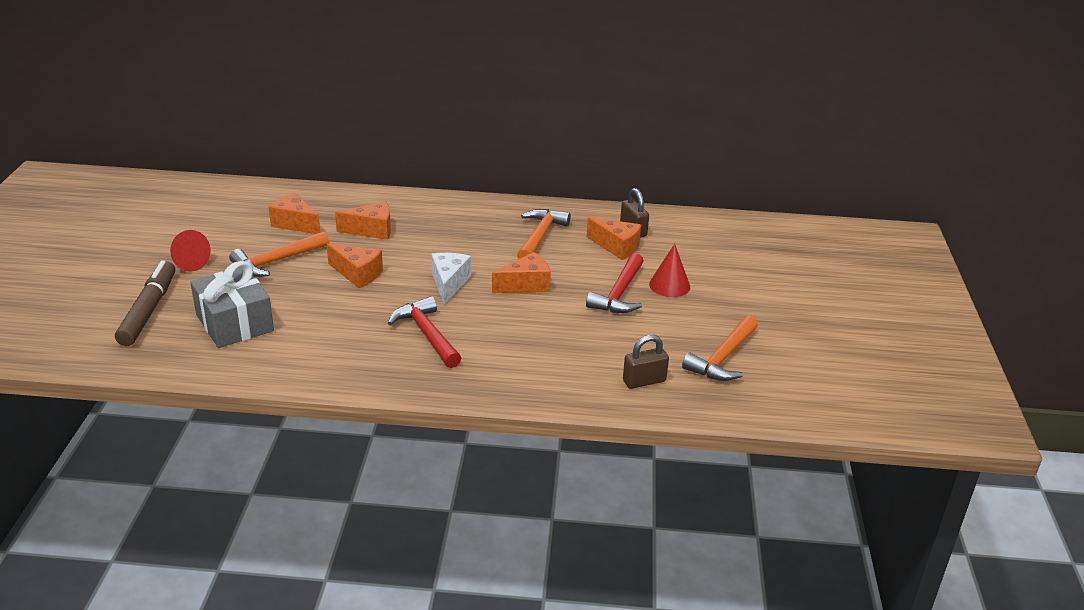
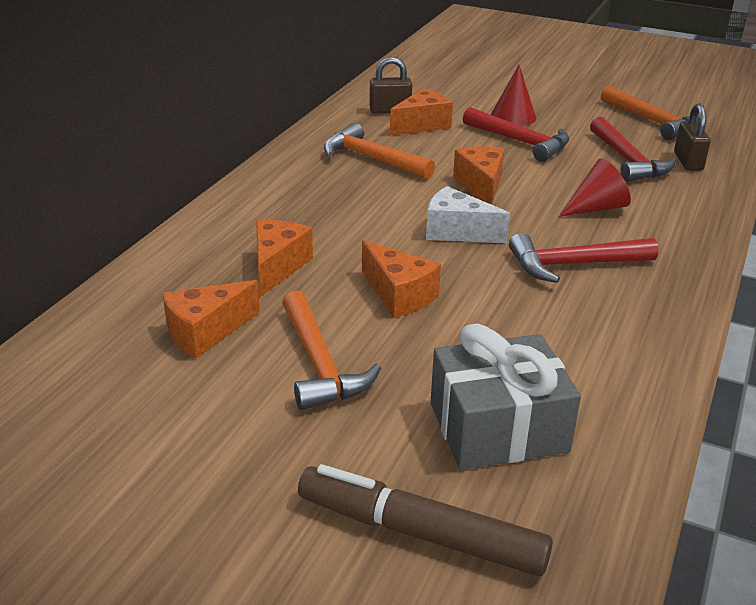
camera: 70 degrees left, 0 degrees up
(187, 262) = (264, 468): red cone -> red cone (596, 208)
(357, 274) = (399, 295): orange cheese -> orange cheese turned 90 degrees clockwise
(622, 348) = (627, 160): none -> red hammer

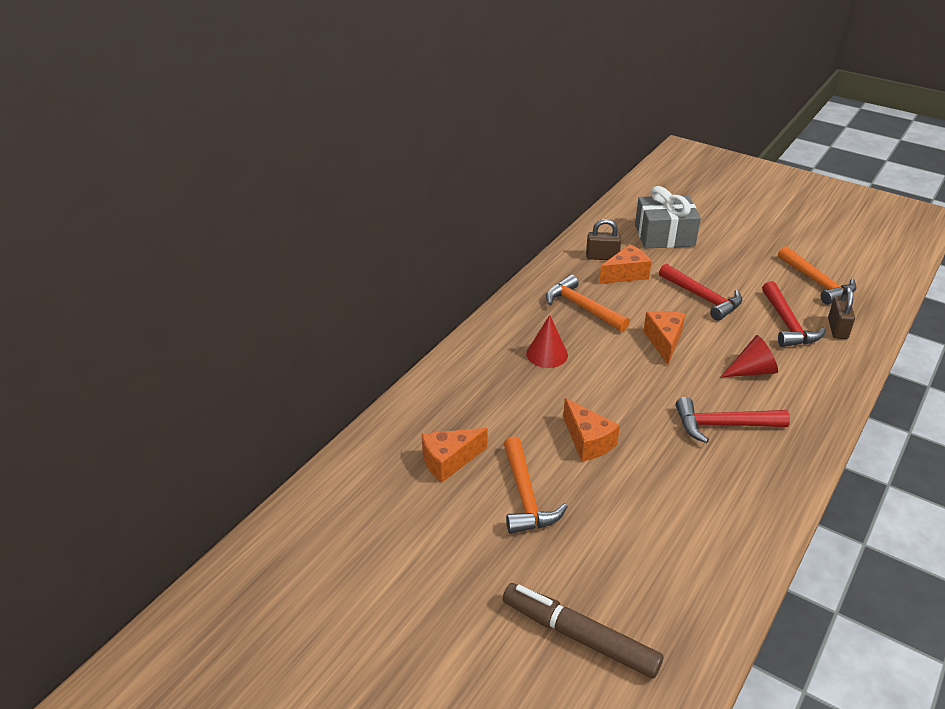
camera: 10 degrees right, 5 degrees up
(277, 267) = (502, 407): orange cheese -> none
(457, 232) = (638, 386): white cheese -> none
(498, 427) = (643, 562): grey gift -> grey gift (664, 235)
(513, 116) = (701, 270): red cone -> red cone (547, 354)

